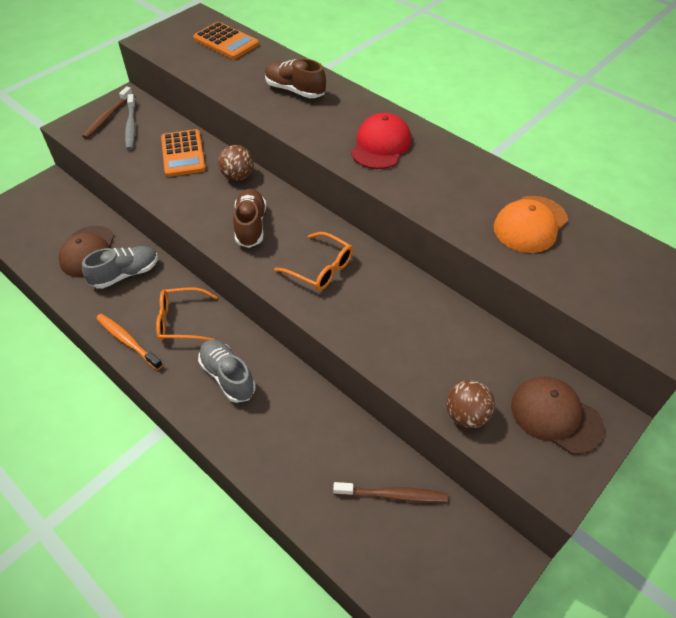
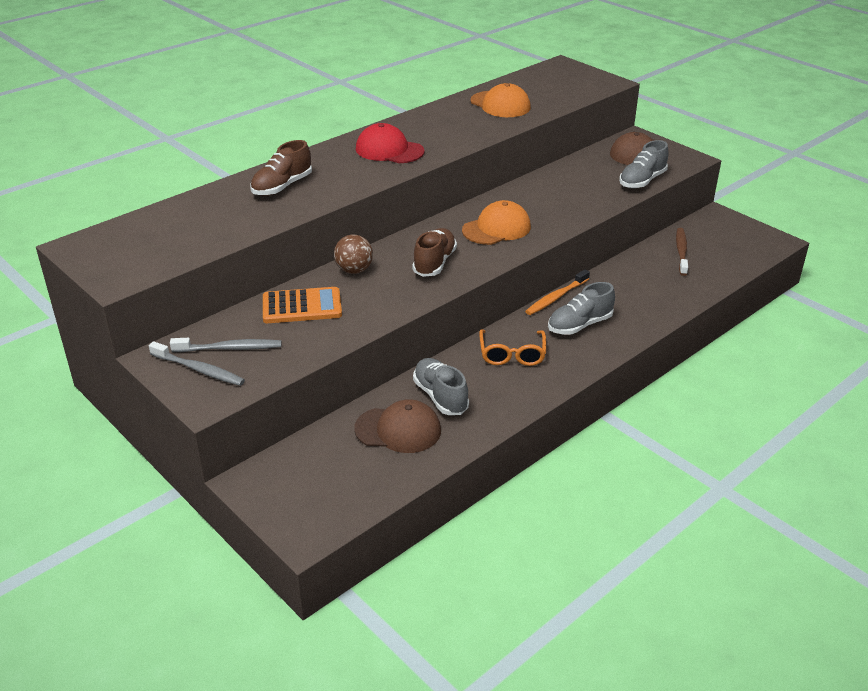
camera: 85 degrees left, 15 degrees down
(107, 117) = (199, 370): brown toothbrush -> grey toothbrush
(127, 341) = (537, 388): orange toothbrush -> orange toothbrush (556, 297)
(226, 42) = (156, 226): orange calculator -> none
(251, 226) = (434, 263): brown shoe -> brown shoe turned 105 degrees clockwise
(321, 268) = (496, 228): orange glasses -> orange cap
(466, 415) = (642, 181): brown ball -> grey shoe

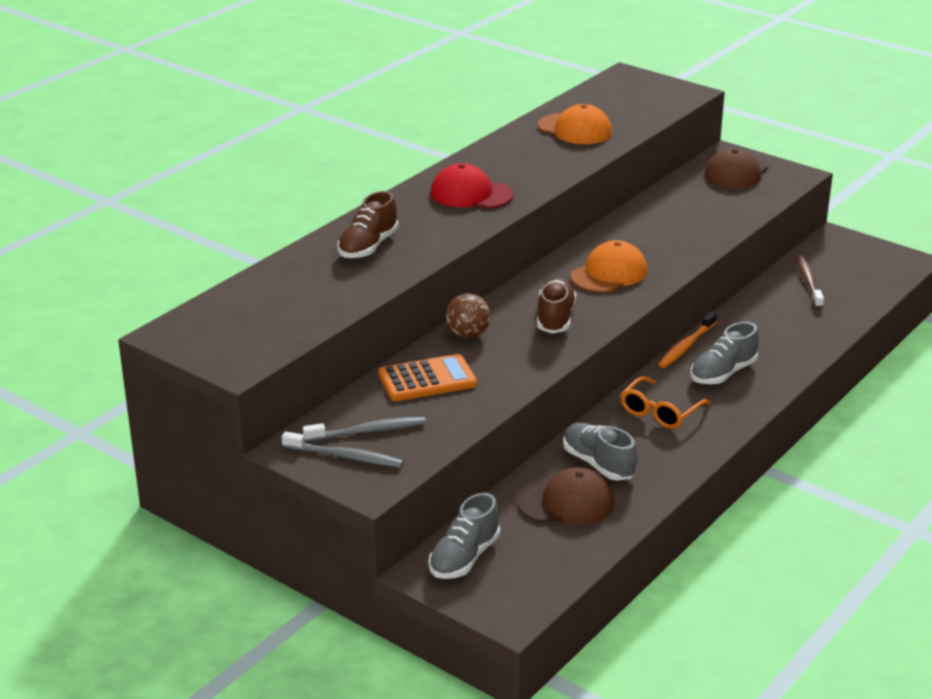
camera: 10 degrees left, 5 degrees down
(512, 354) = (660, 412): orange glasses -> orange glasses turned 45 degrees clockwise
(642, 181) = (752, 205): grey shoe -> grey shoe (464, 558)

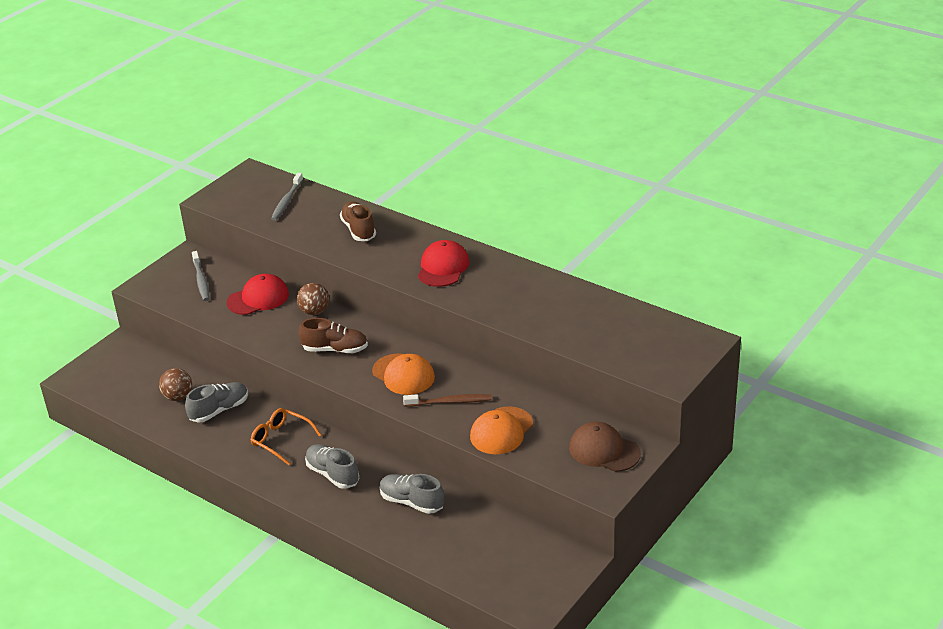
camera: 90 degrees right, 5 degrees up
(345, 457) = (175, 275): grey toothbrush -> grey toothbrush (286, 201)
(368, 246) = (359, 230): brown shoe -> brown shoe turned 45 degrees clockwise
(427, 379) = (258, 298): orange calculator -> red cap
(464, 558) = (130, 357): grey shoe -> grey shoe (412, 502)
(566, 502) = (178, 397): brown cap -> brown ball
(575, 129) = (572, 313): orange cap -> orange cap (501, 431)
(686, 346) = (374, 455): orange toothbrush -> none
(808, 282) = (485, 534): brown toothbrush -> brown toothbrush (450, 402)

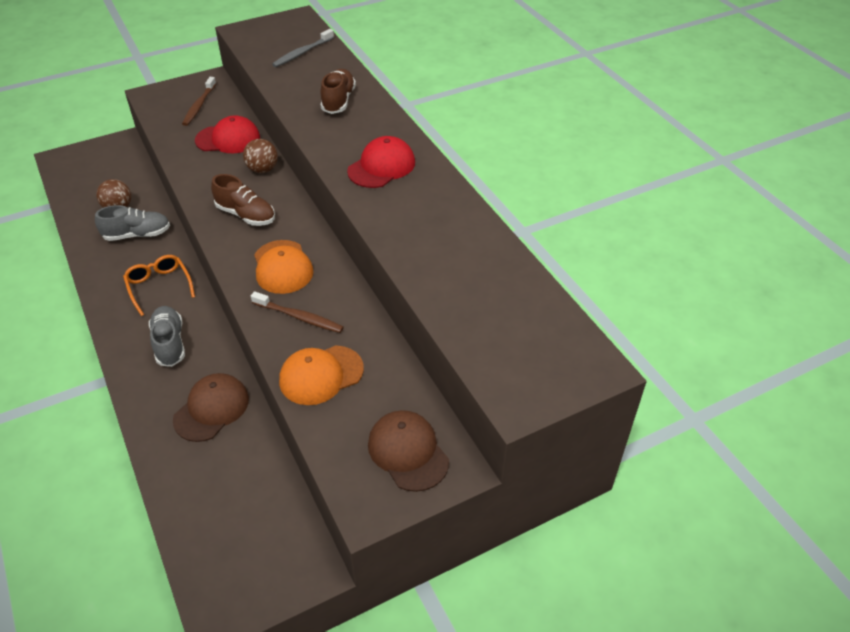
camera: 25 degrees right, 10 degrees up
(201, 280) = (199, 106): grey toothbrush -> brown toothbrush
(412, 502) = (211, 409): grey shoe -> brown cap

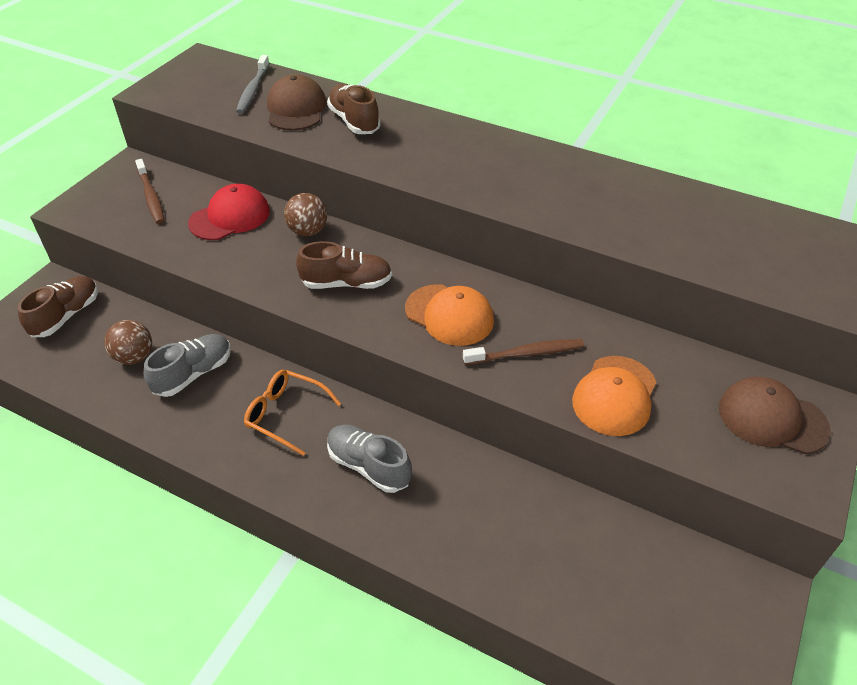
camera: 35 degrees left, 0 degrees up
(110, 165) = (66, 316): none -> brown shoe
(211, 409) = (492, 505): brown cap -> brown cap (296, 109)
(381, 166) = (479, 164): red cap -> none

